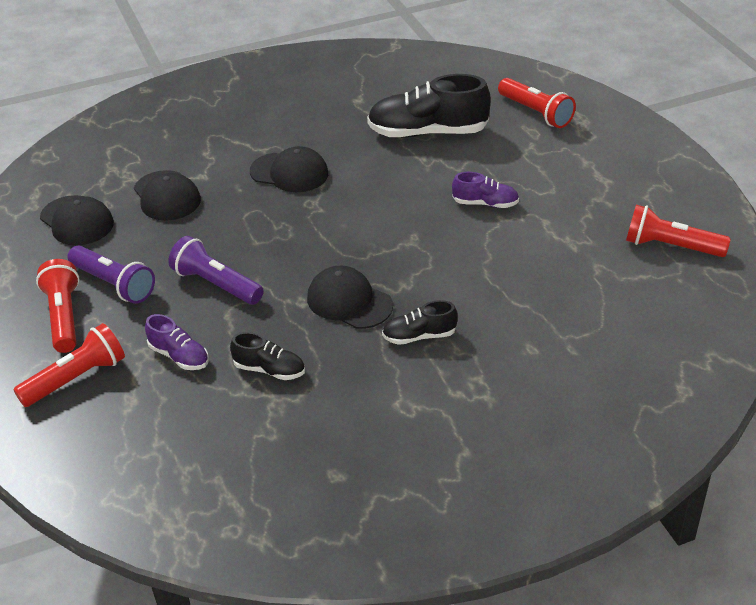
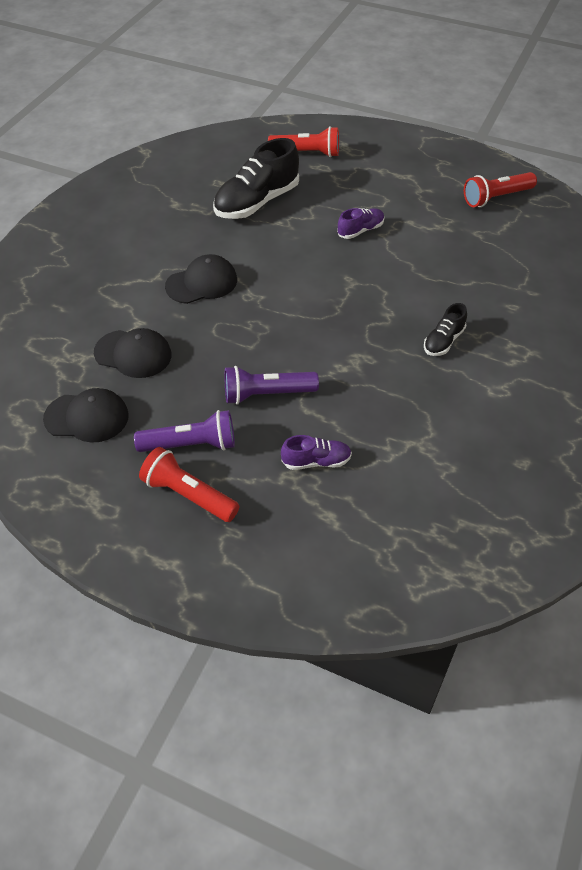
camera: 45 degrees left, 10 degrees up
(76, 379) = (267, 531): red flashlight -> none
(269, 370) = (388, 427): black shoe -> none
(349, 302) = (371, 347): black cap -> none

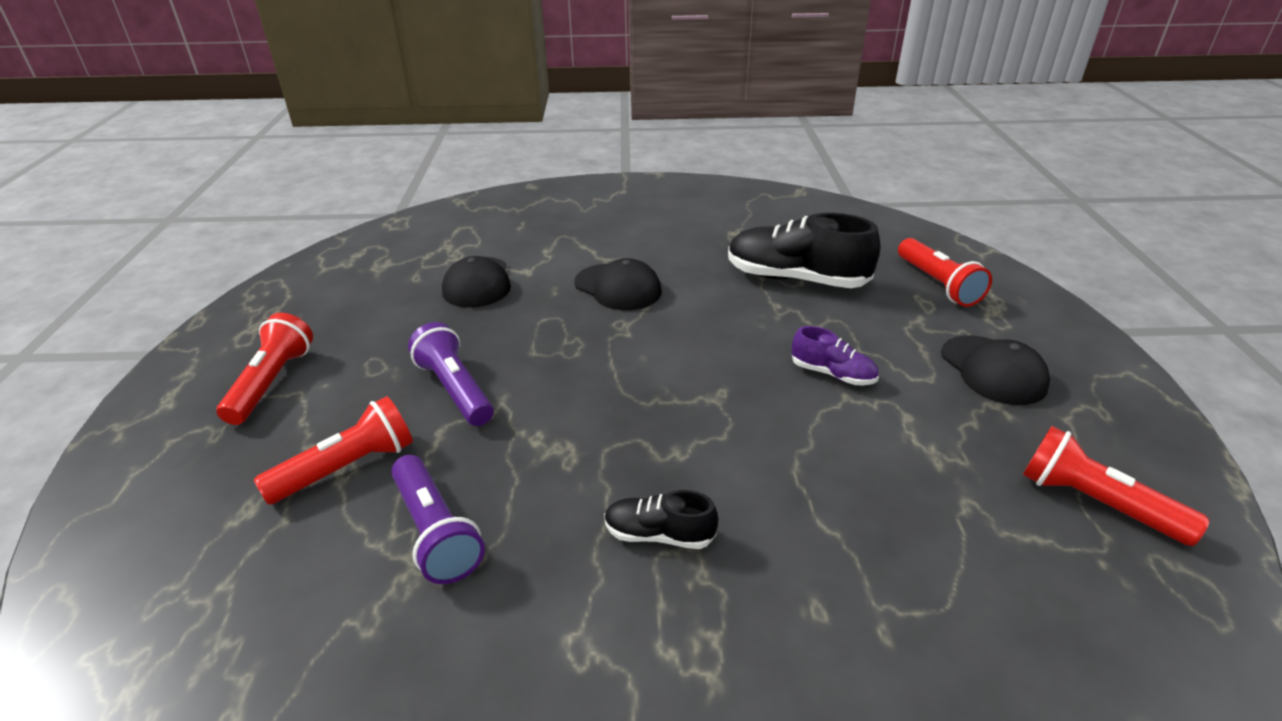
camera: 65 degrees right, 15 degrees down
(87, 417) = (373, 286): black cap -> black cap (993, 370)
(191, 445) = (351, 360): purple flashlight -> purple flashlight (435, 532)
(316, 461) = (347, 468): purple shoe -> red flashlight

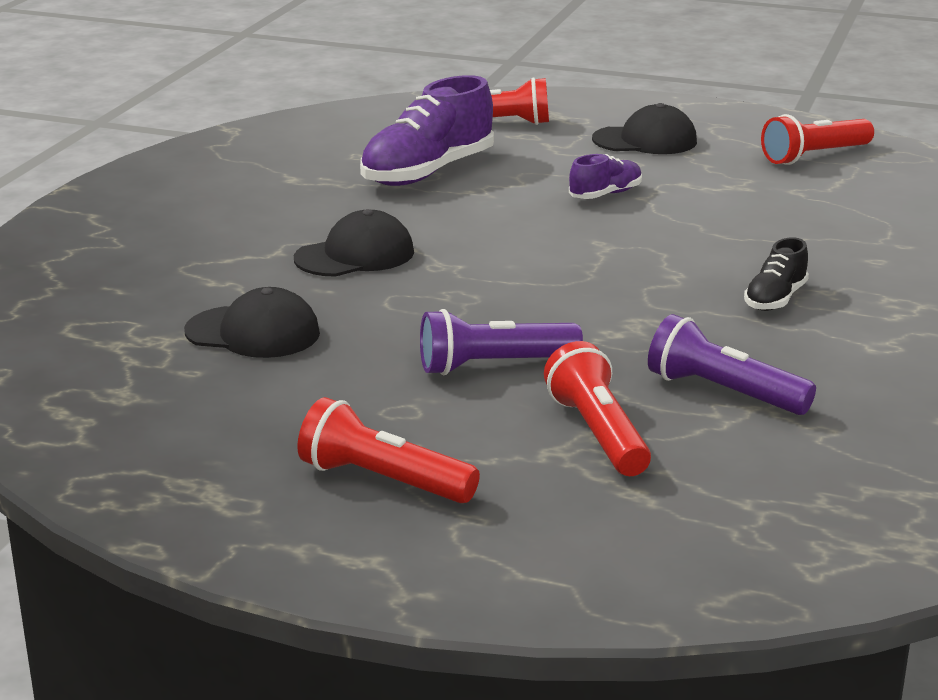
camera: 70 degrees left, 10 degrees down
(435, 532) = (724, 392): purple flashlight -> purple flashlight turned 135 degrees counterclockwise
(796, 279) = (427, 173): black shoe -> purple shoe

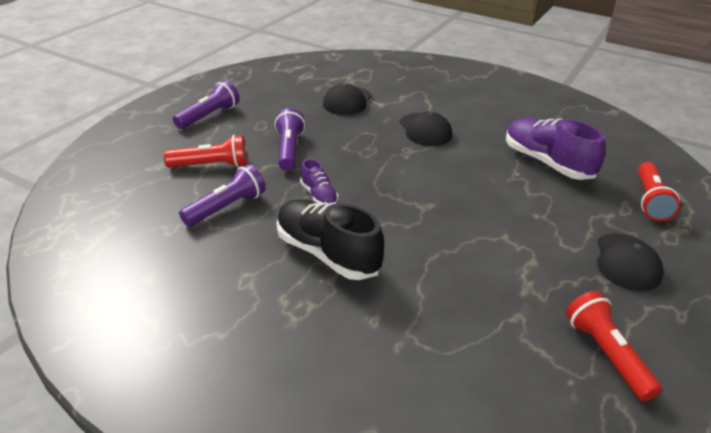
camera: 100 degrees right, 10 degrees up
(383, 481) = (209, 116): red flashlight -> purple flashlight
(605, 194) = (510, 222): purple shoe -> purple shoe (319, 196)
(775, 299) = (327, 254): black shoe -> black shoe, size x1.96

